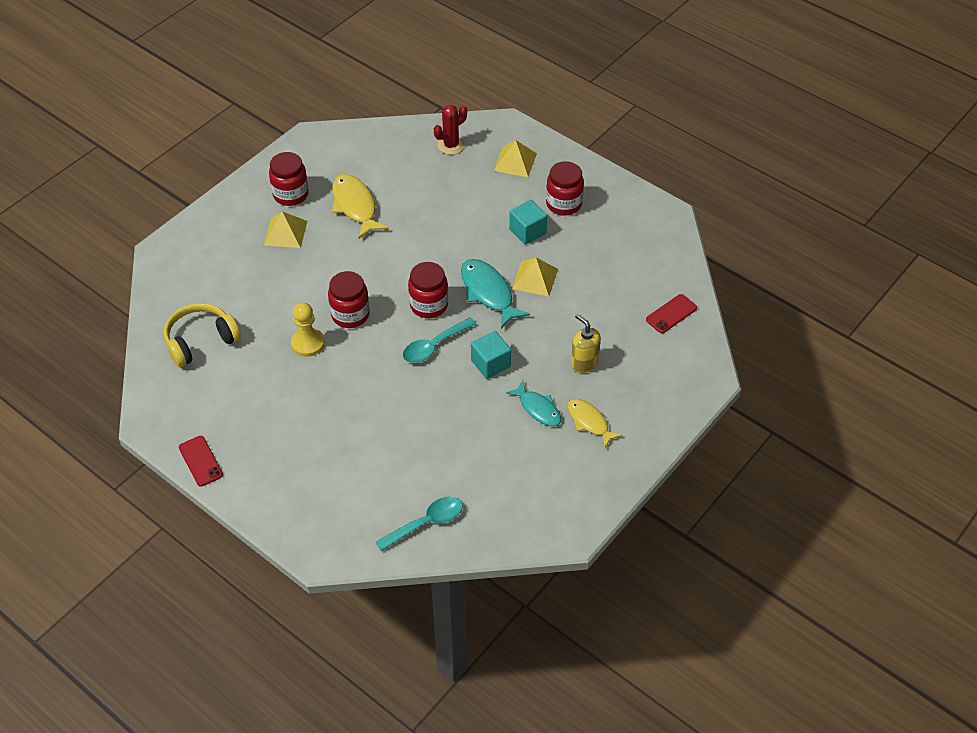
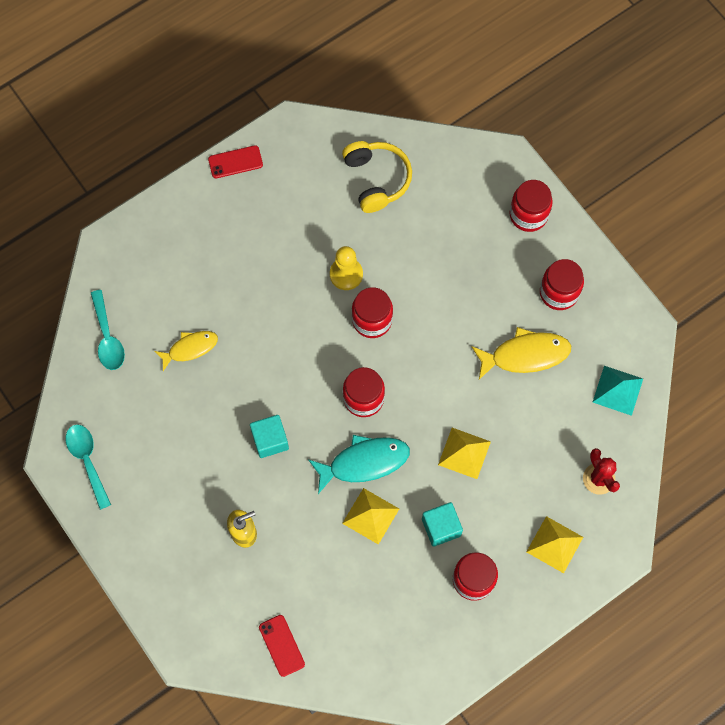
camera: 105 degrees right, 20 degrees up
(218, 226) = (528, 215): none -> red jar
(285, 233) = (502, 278): yellow pyramid -> yellow pyramid (464, 453)
(370, 146) = (618, 390): none -> turquoise pyramid
(434, 346) = (308, 391): turquoise spoon -> turquoise spoon (87, 461)
(538, 408) = (201, 470): turquoise fish -> none
(589, 422) = (170, 515): yellow fish -> yellow fish (190, 348)

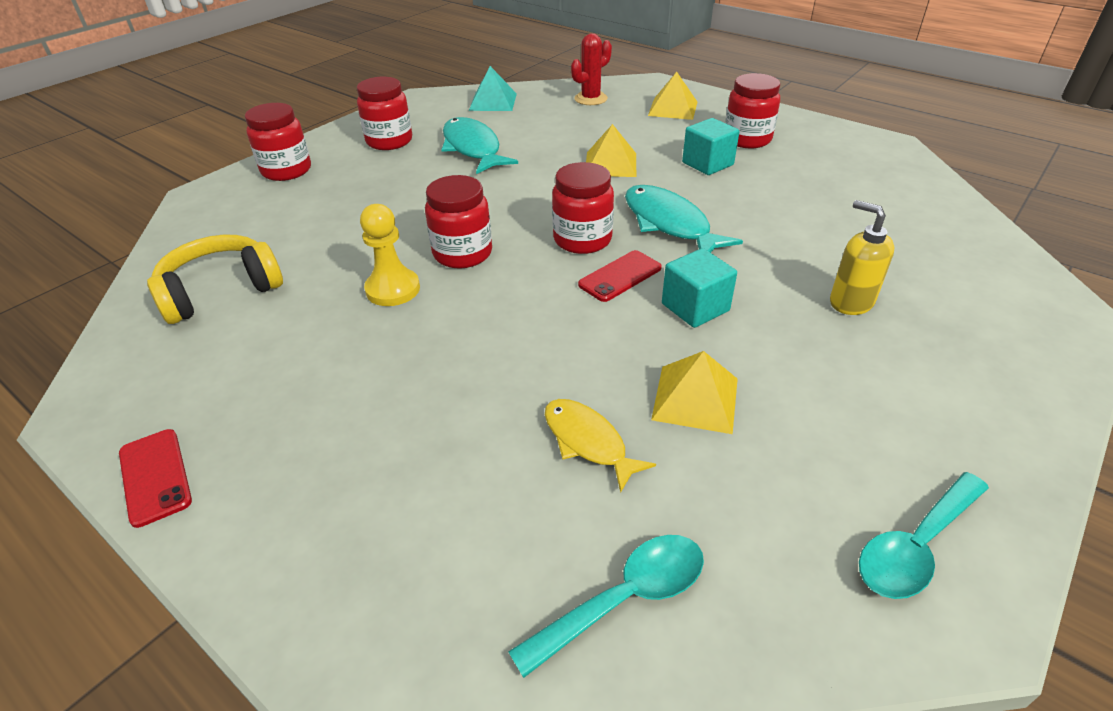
camera: 105 degrees left, 30 degrees down
(281, 645) = (957, 239): red phone -> red phone (620, 276)
(370, 516) = (734, 207): yellow pyramid -> yellow pyramid (695, 398)
(525, 355) = (473, 148): yellow fish -> turquoise fish

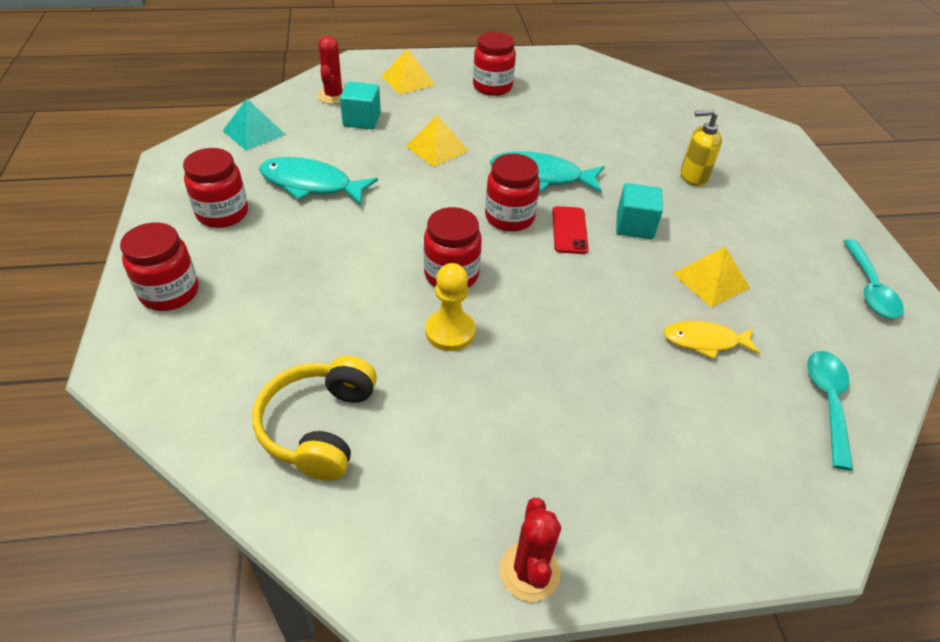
camera: 50 degrees left, 5 degrees up
(155, 476) = (529, 571): red phone -> red cactus
(707, 164) = (497, 118): turquoise cube -> turquoise cube (362, 120)

